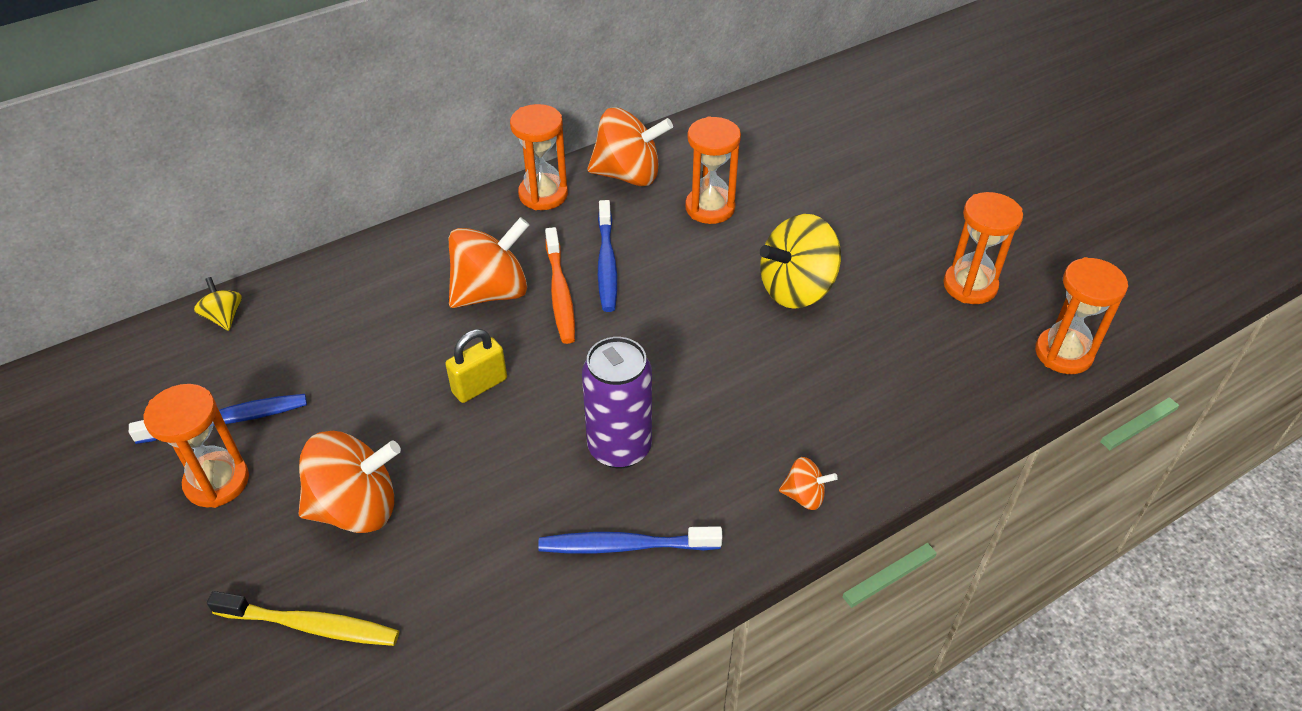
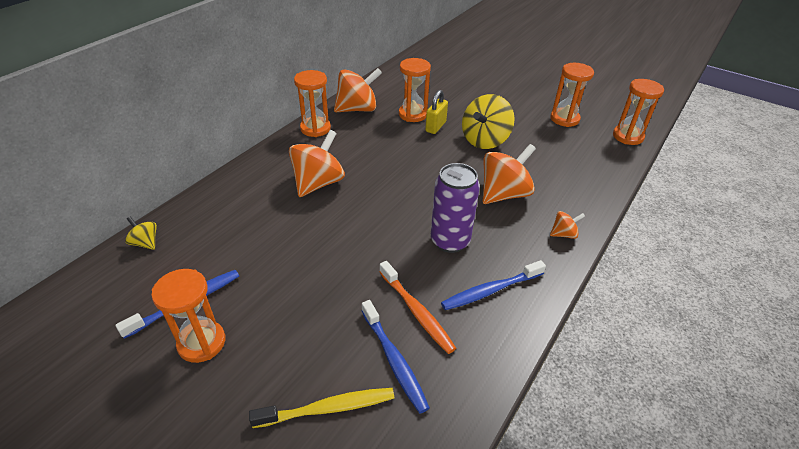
camera: 25 degrees left, 5 degrees down
(356, 508) = (312, 325): orange spinning top -> orange spinning top (504, 194)
(479, 386) = (345, 233): yellow padlock -> yellow padlock (435, 127)
(560, 293) = (360, 173): orange toothbrush -> orange toothbrush (416, 311)
(607, 263) = (376, 153): blue toothbrush -> blue toothbrush (394, 360)

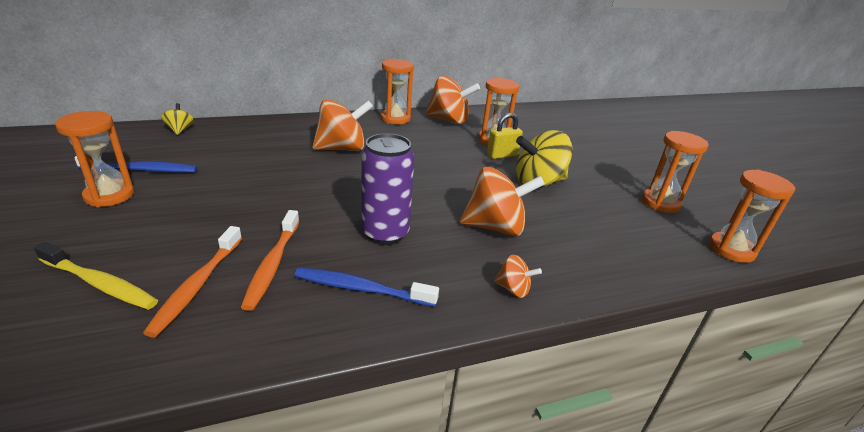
camera: 35 degrees right, 10 degrees down
(394, 360) = (197, 285): blue toothbrush -> orange toothbrush

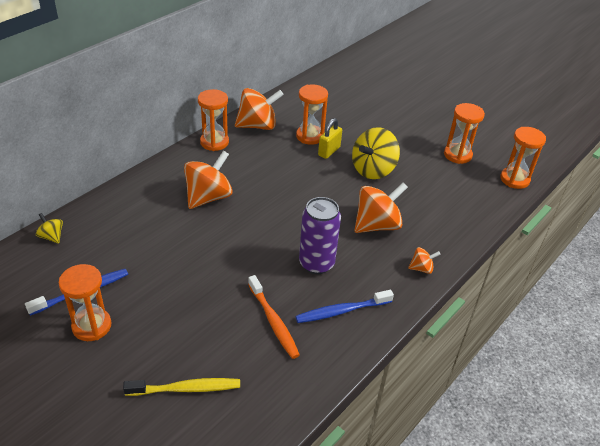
camera: 30 degrees left, 10 degrees up
(197, 285) = (246, 358): orange toothbrush -> none

